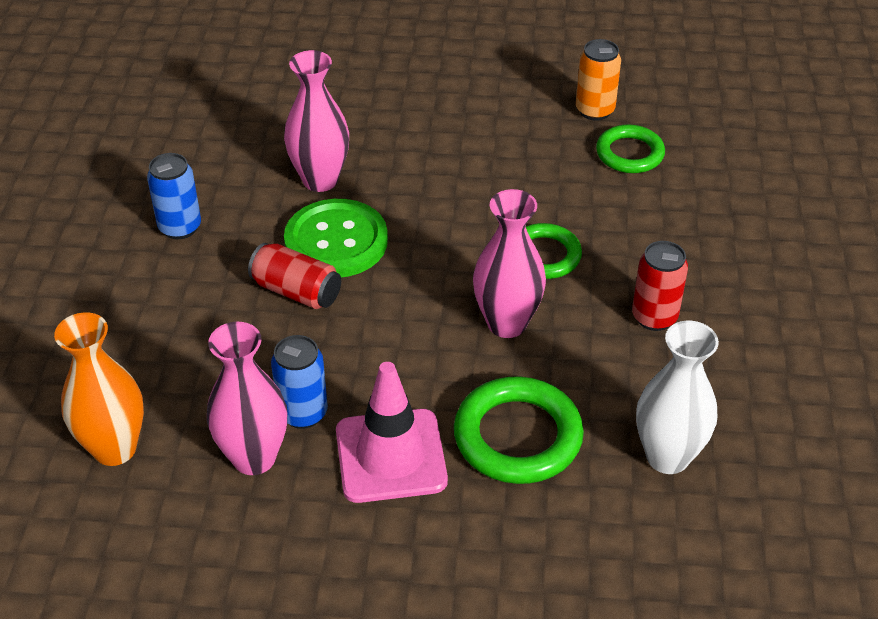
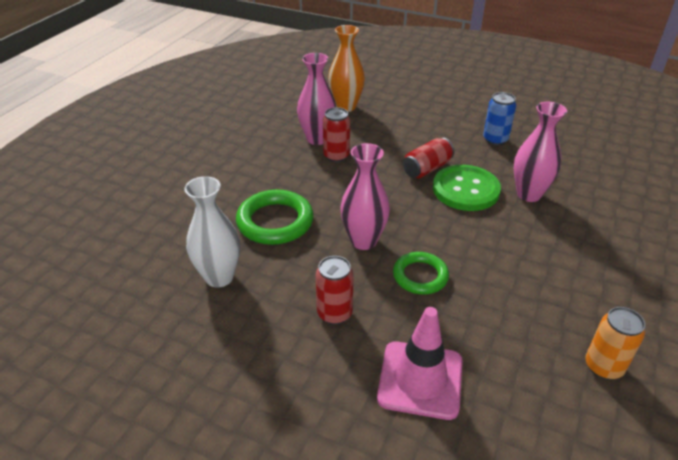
camera: 110 degrees right, 5 degrees down
(303, 413) = (336, 156): blue can -> red can
(391, 456) = (291, 177): pink traffic cone -> pink traffic cone (420, 380)
(629, 153) = (533, 369): green ring -> none

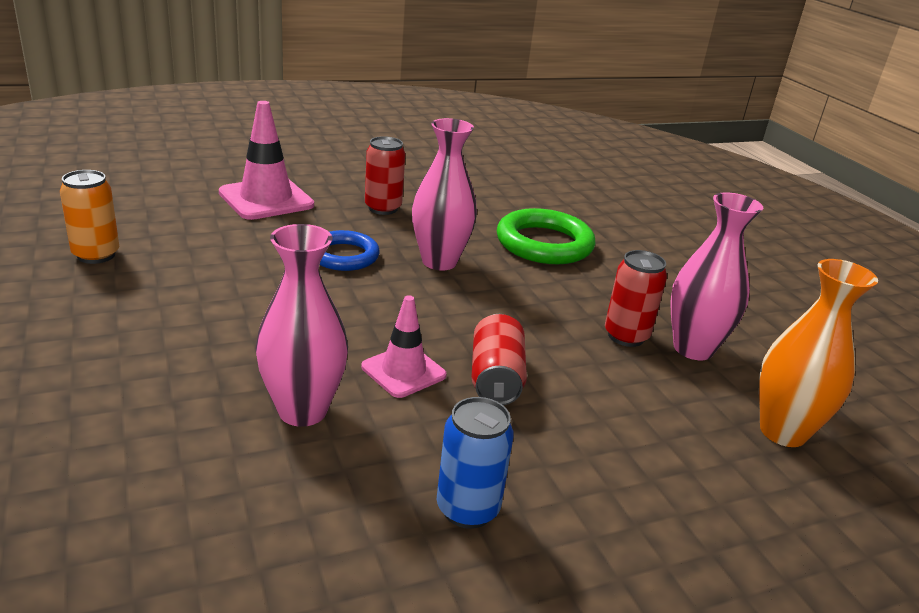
camera: 130 degrees right, 10 degrees down
(219, 277) = (506, 197): white vase -> none
(420, 276) = (344, 256): green ring -> blue ring
(465, 190) = (403, 371): green button -> pink traffic cone

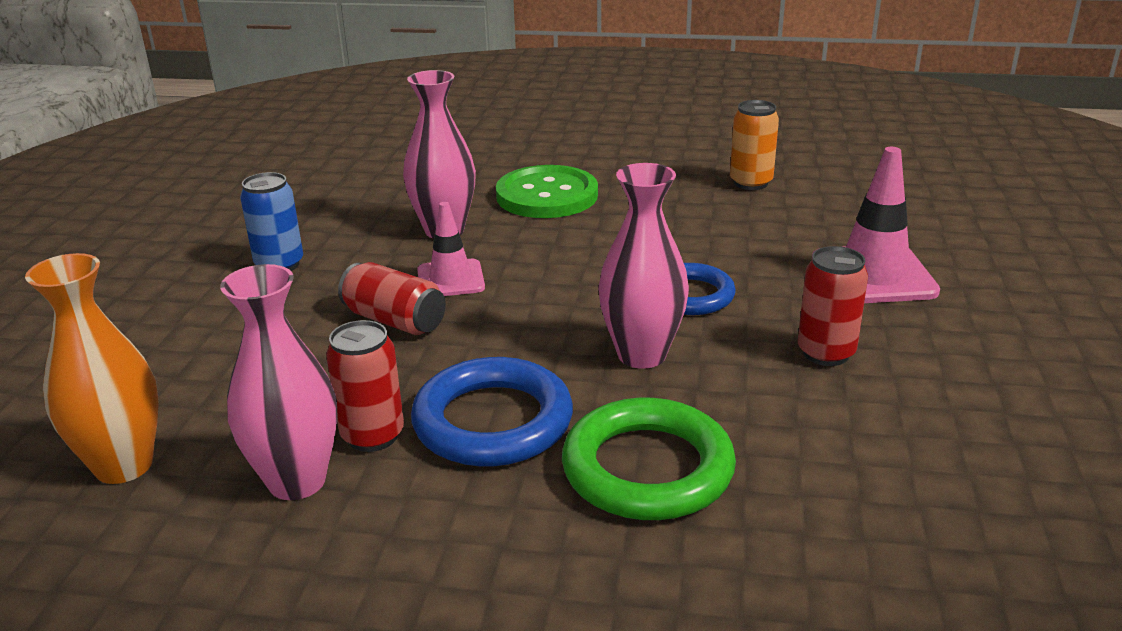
camera: 125 degrees right, 0 degrees up
(171, 365) = (547, 195): none -> green button
(562, 297) = (493, 421): none -> blue ring

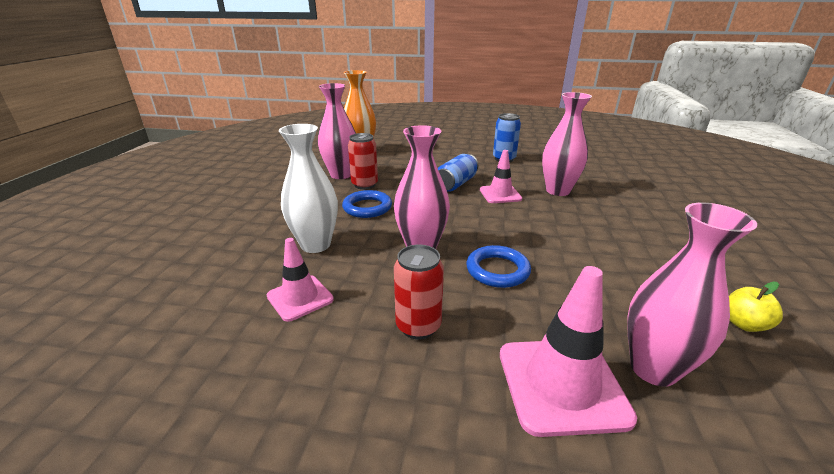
camera: 90 degrees right, 0 degrees up
(394, 320) = (456, 184): red can -> blue can
(493, 421) = (367, 207): blue ring -> blue ring, size x0.65
(547, 195) = (630, 220): green button -> none
(647, 468) = (315, 245): green ring -> white vase
(750, 183) = (743, 324): orange can -> yellow apple
(805, 459) = (300, 298): none -> pink traffic cone
(831, 232) = (653, 369): none -> pink vase

